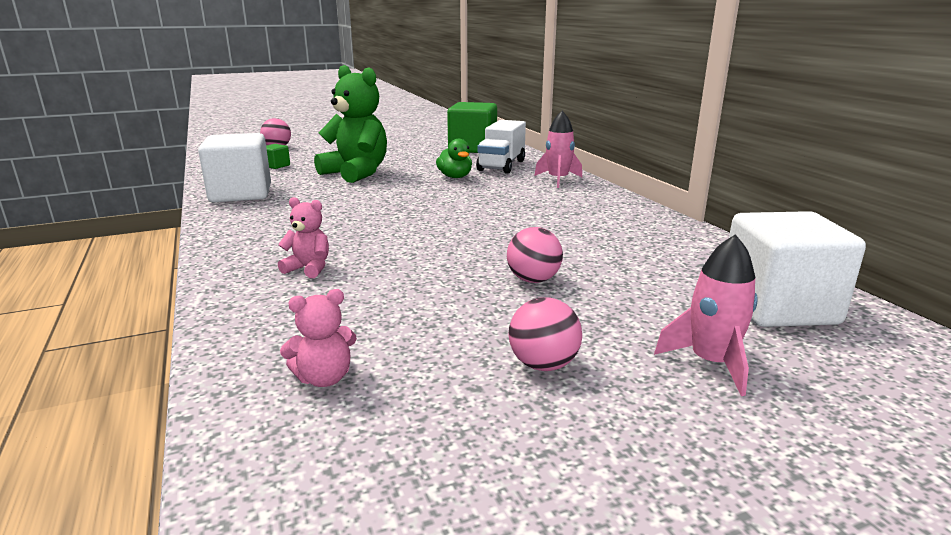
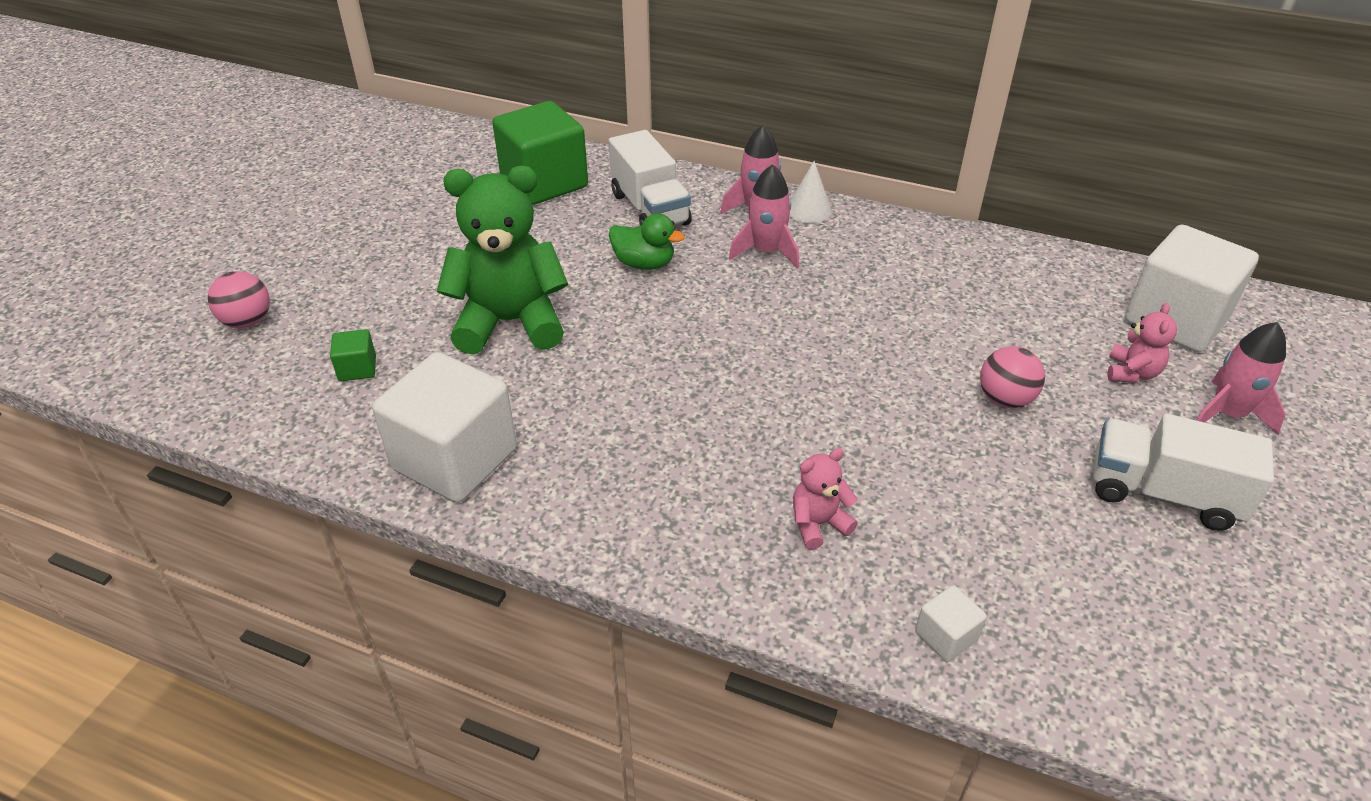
camera: 45 degrees left, 20 degrees up
(251, 332) = (945, 636): none -> white cube
(324, 378) = (1083, 628): pink teddy bear -> pink teddy bear (1131, 373)
(527, 191) = (766, 252): none -> pink rocket
(543, 364) = (1163, 493): pink ball -> white truck
(589, 187) = (809, 210): none -> white cone

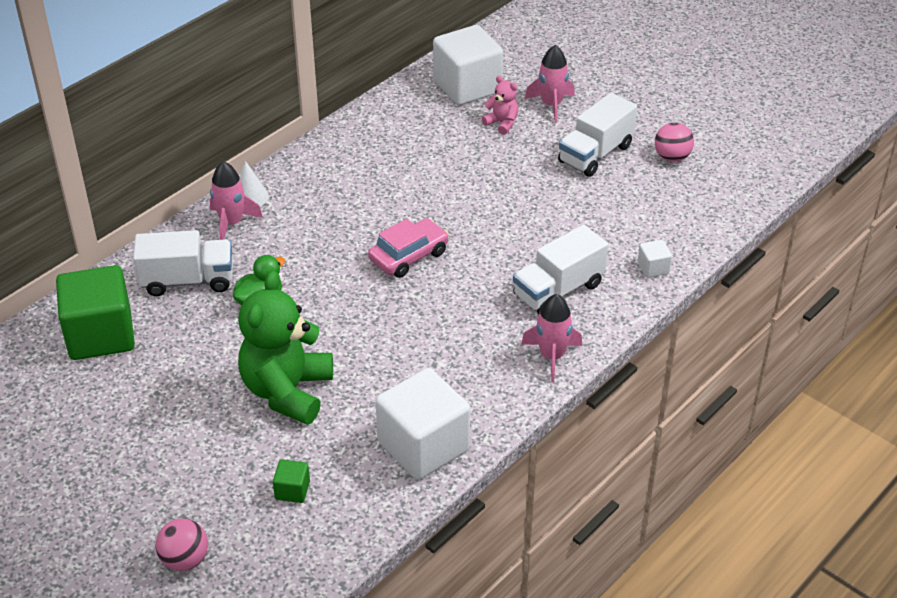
camera: 70 degrees left, 0 degrees up
(766, 252) = (287, 234): pink rocket -> pink rocket (552, 356)
(792, 356) = (409, 256): none -> pink car
(818, 524) = (558, 290): pink teddy bear -> white truck
(1005, 399) = (497, 180): pink ball -> pink ball (672, 157)

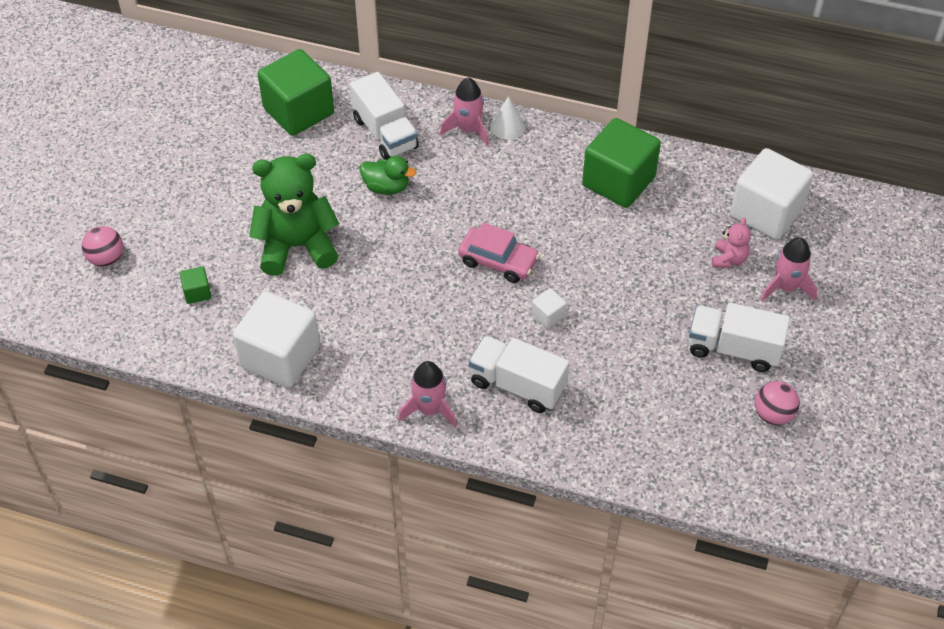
camera: 65 degrees right, 10 degrees up
(371, 153) = (618, 181): none -> green cube
(653, 268) = (592, 450): white cube -> white cube (548, 316)

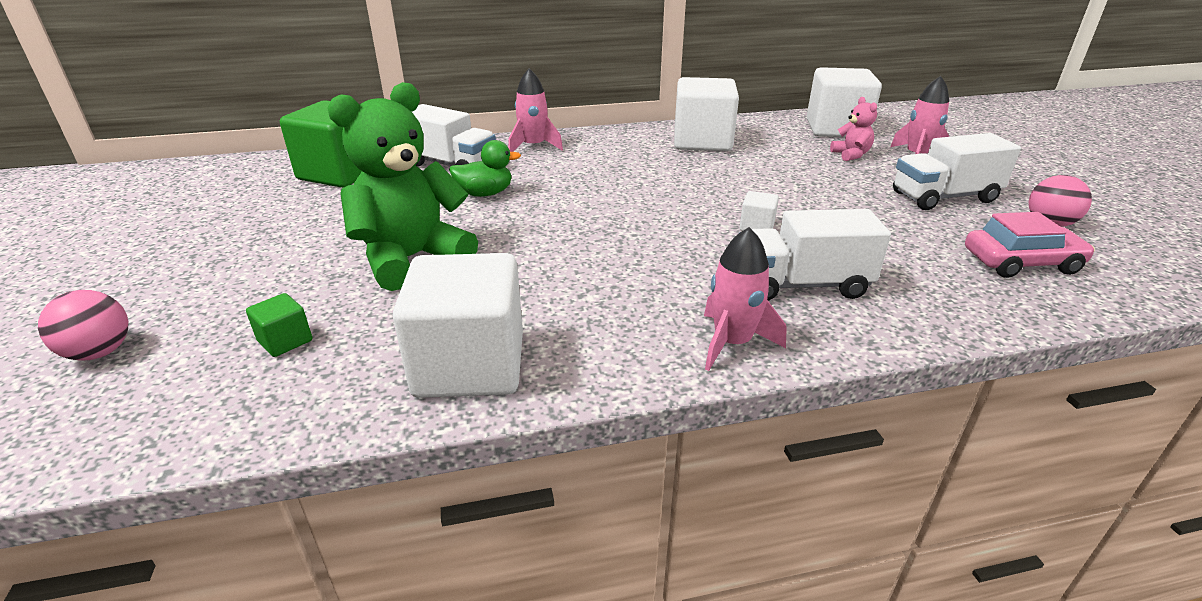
camera: 30 degrees left, 20 degrees down
(498, 261) = (658, 207): pink car -> pink car (1021, 262)
(507, 126) = (568, 138): white cone -> none
(618, 181) = (702, 141): green cube -> white cube

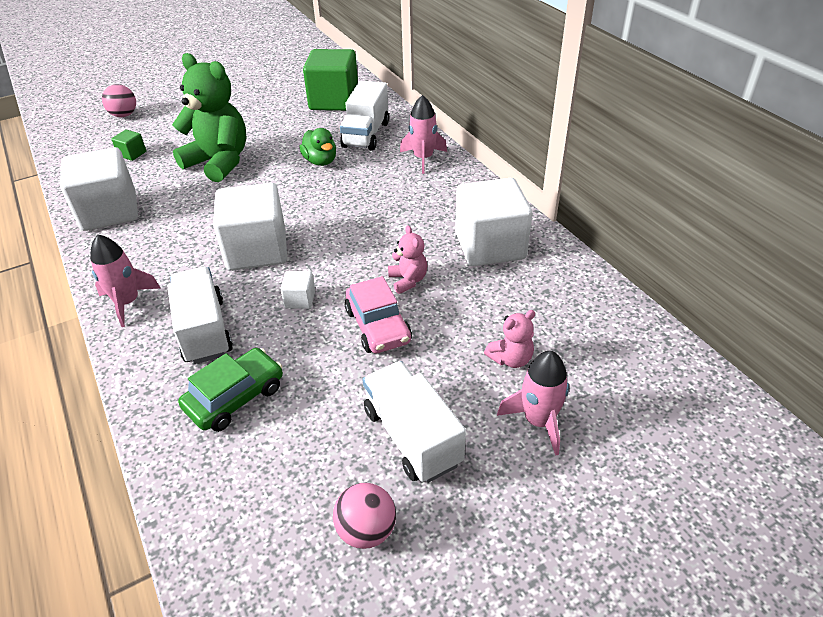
camera: 75 degrees right, 10 degrees up
(740, 176) = (408, 280): none -> pink teddy bear
(836, 129) = (600, 345): white cube -> white cube (257, 250)
(911, 271) = (235, 397): none -> green car
(1021, 262) = (264, 484): pink car -> pink car (378, 326)

